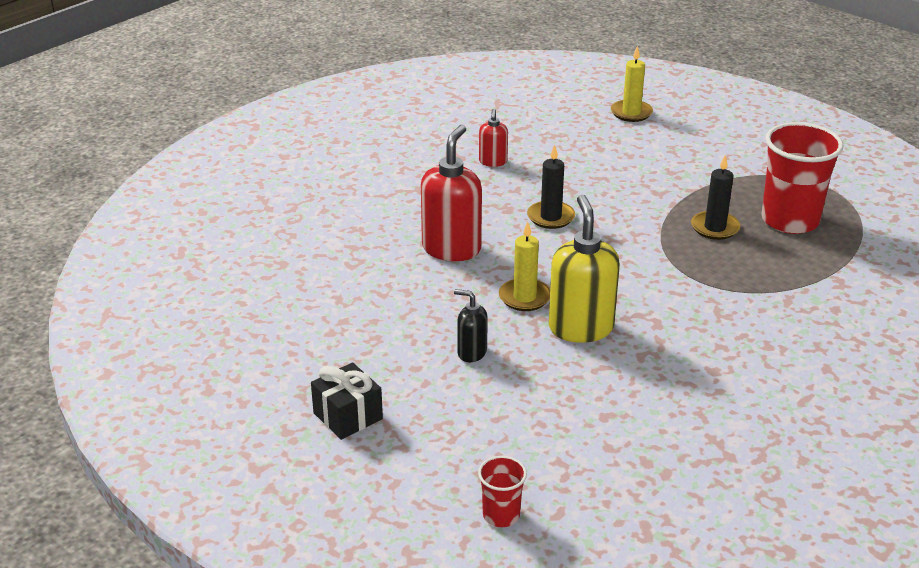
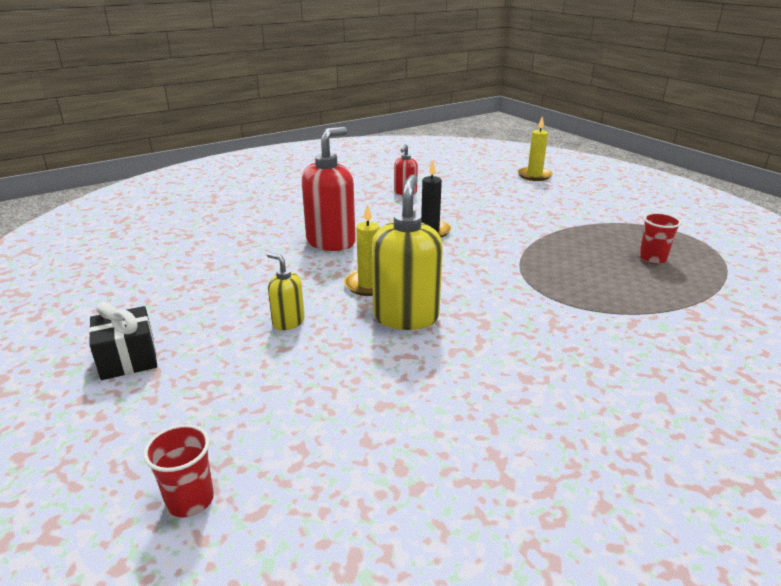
camera: 15 degrees right, 5 degrees down
(471, 352) = (288, 322): black soap dispenser -> yellow soap dispenser
(715, 228) = (576, 255): black candle -> none
(790, 220) = (652, 258): red cup -> red cup, size x0.48

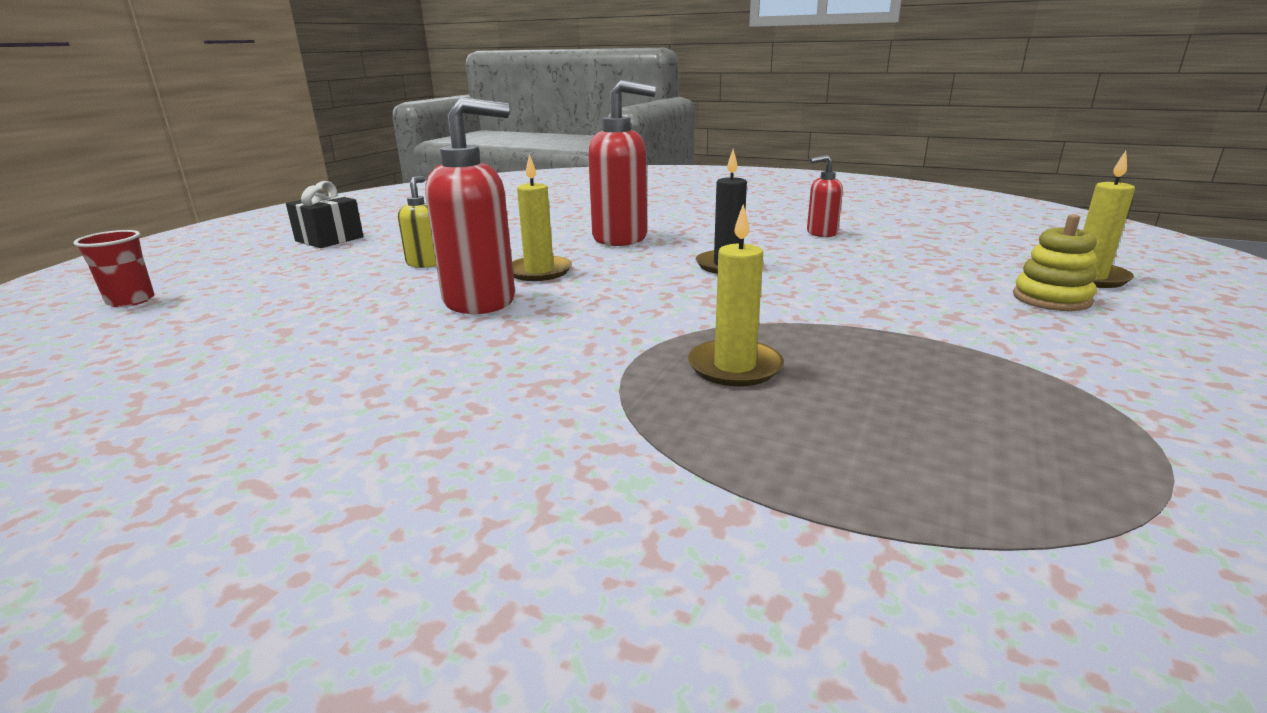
camera: 60 degrees right, 5 degrees down
(406, 317) = (480, 301): yellow soap dispenser -> red soap dispenser
(550, 191) = (1051, 299): none -> yellow stacking toy
(570, 273) = (734, 367): none -> yellow candle
(652, 258) = (935, 432): red cup -> none

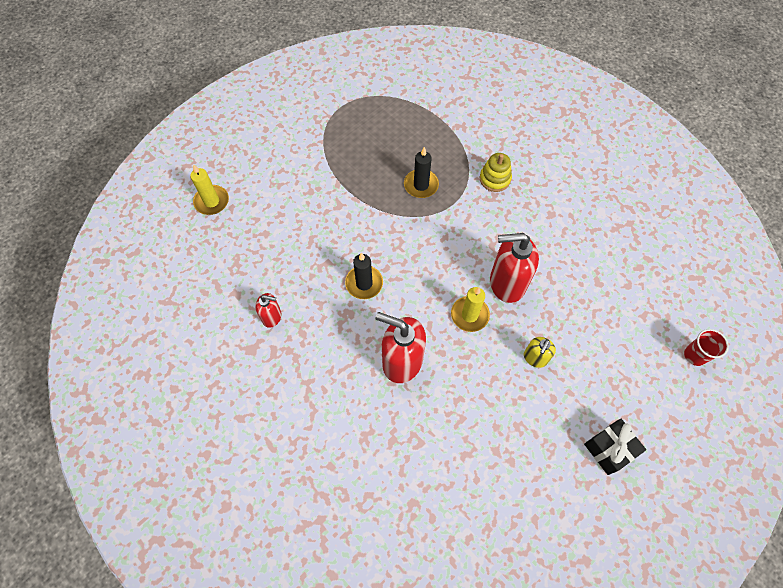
camera: 160 degrees left, 40 degrees up
(734, 367) = (421, 185): yellow candle -> black candle
(1051, 299) = (255, 189): yellow stacking toy -> yellow stacking toy (495, 179)

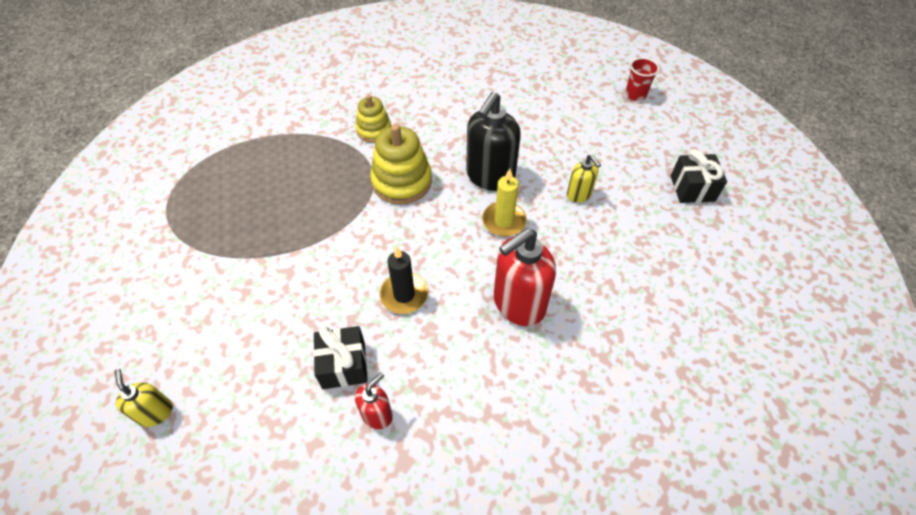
camera: 60 degrees left, 10 degrees down
(212, 201) = (156, 412): yellow candle -> yellow soap dispenser
(293, 278) = (343, 365): none -> black gift
(421, 185) = (330, 188): black candle -> none
(458, 226) = (402, 182): none -> yellow stacking toy
(506, 283) = (490, 177): red soap dispenser -> black soap dispenser

